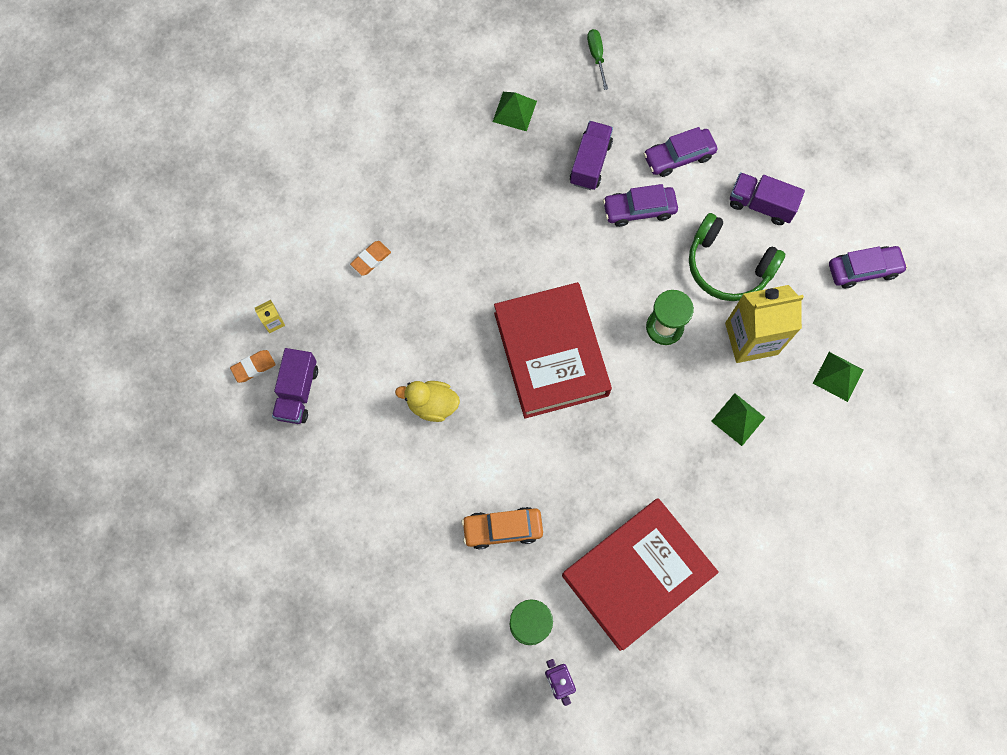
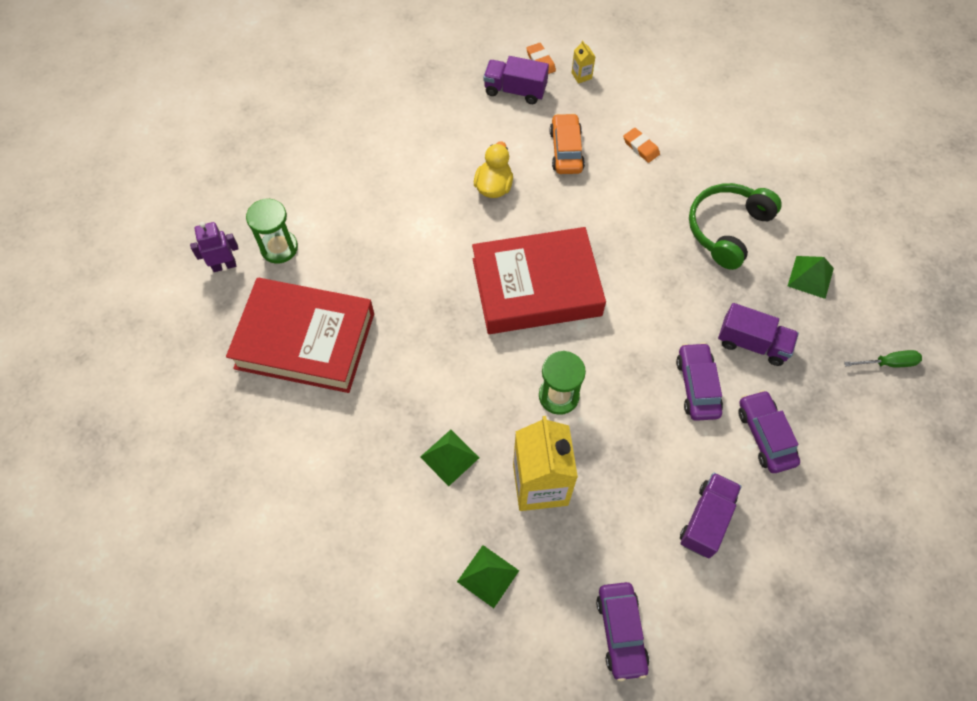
camera: 95 degrees right, 10 degrees down
(502, 529) = (369, 233): orange car -> orange car (566, 150)
(637, 575) = (305, 340): red book -> red book turned 45 degrees counterclockwise
(727, 266) = (628, 471): green headphones -> green headphones (727, 229)

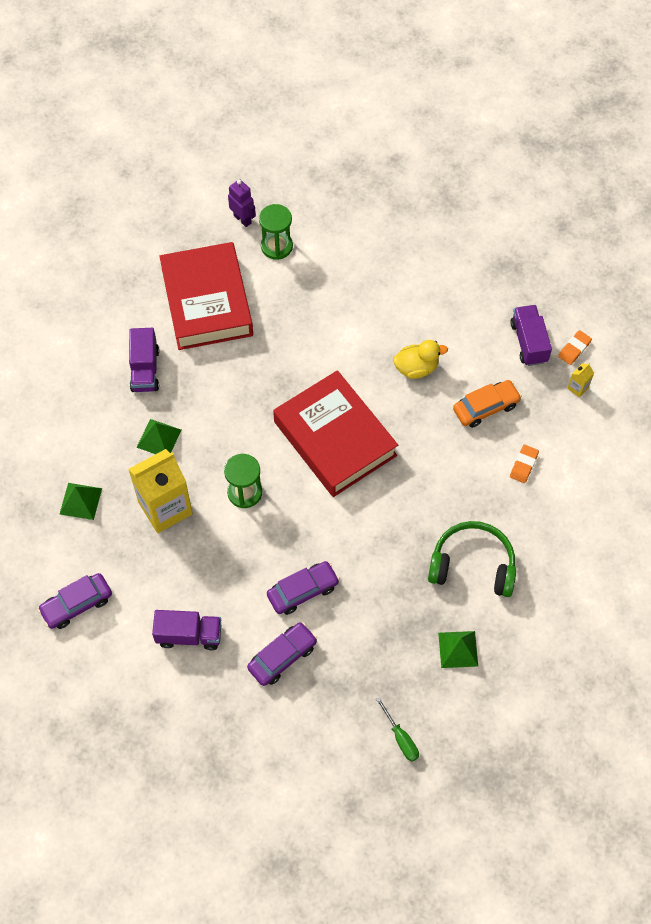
camera: 65 degrees right, 0 degrees up
(752, 343) = (365, 621): purple truck -> purple truck (145, 370)

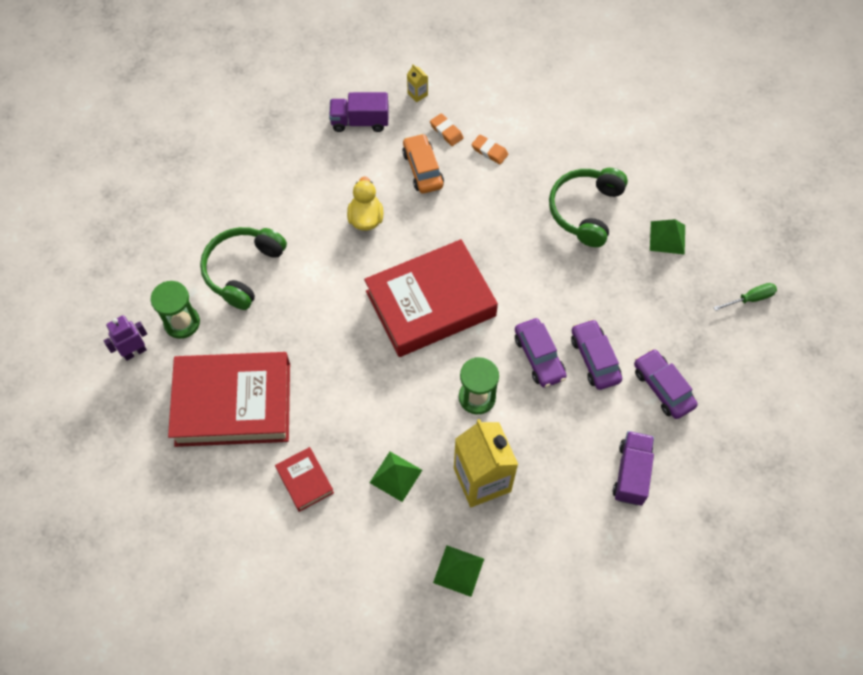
camera: 80 degrees left, 0 degrees up
(77, 604) = (584, 587): purple car -> purple car (539, 357)
(145, 370) = (305, 481): purple truck -> red book
(338, 280) = (243, 270): none -> green headphones
(574, 349) = (376, 88): orange eraser -> orange eraser (446, 131)

